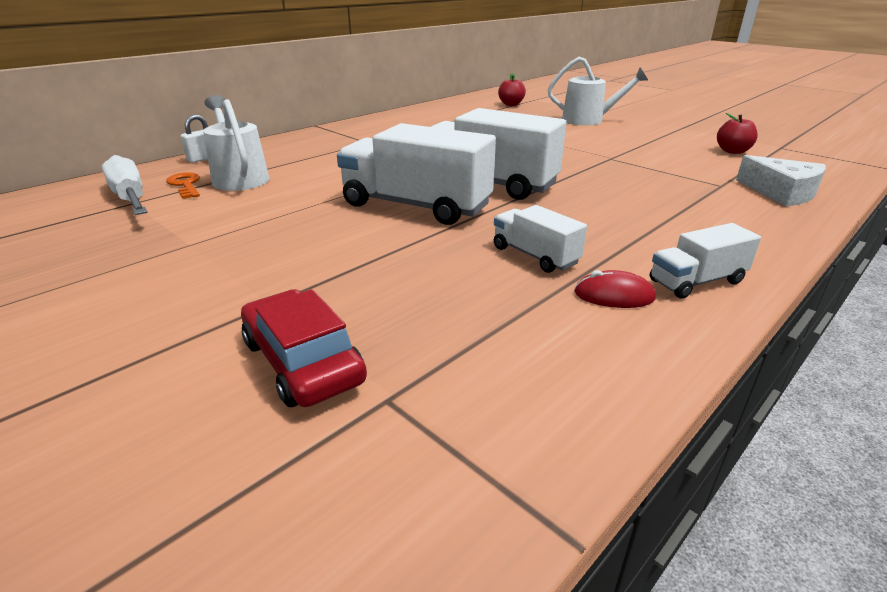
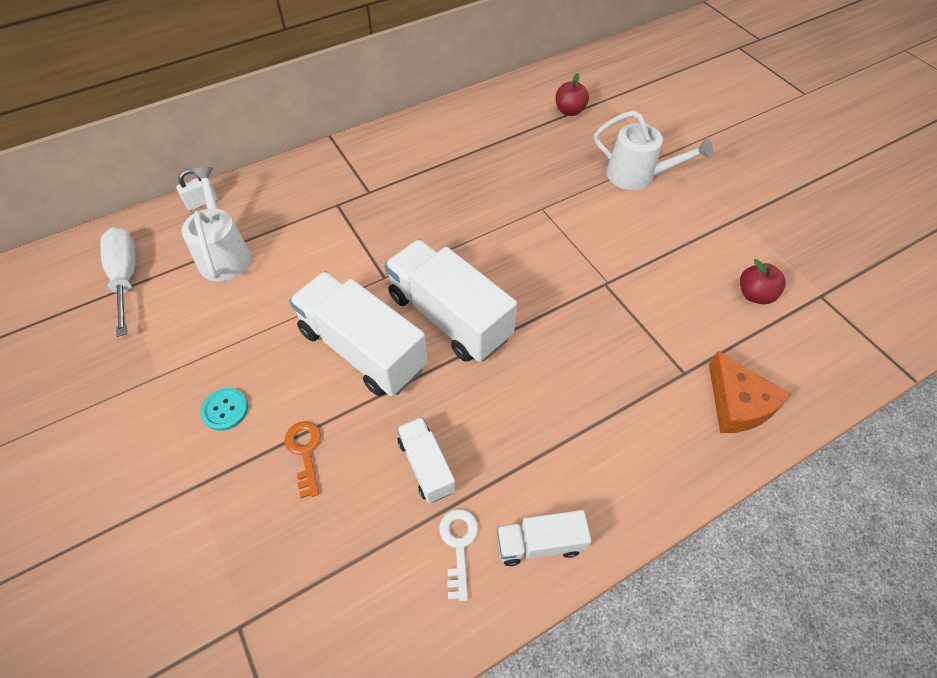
camera: 15 degrees right, 25 degrees up
(185, 185) = (175, 260): orange key -> orange key (305, 452)
(282, 253) = (225, 410): none -> turquoise button
(303, 361) = (199, 568): red car -> none
(614, 295) = (458, 545): red mouse -> white key
(781, 192) = (738, 404): white cheese -> orange cheese

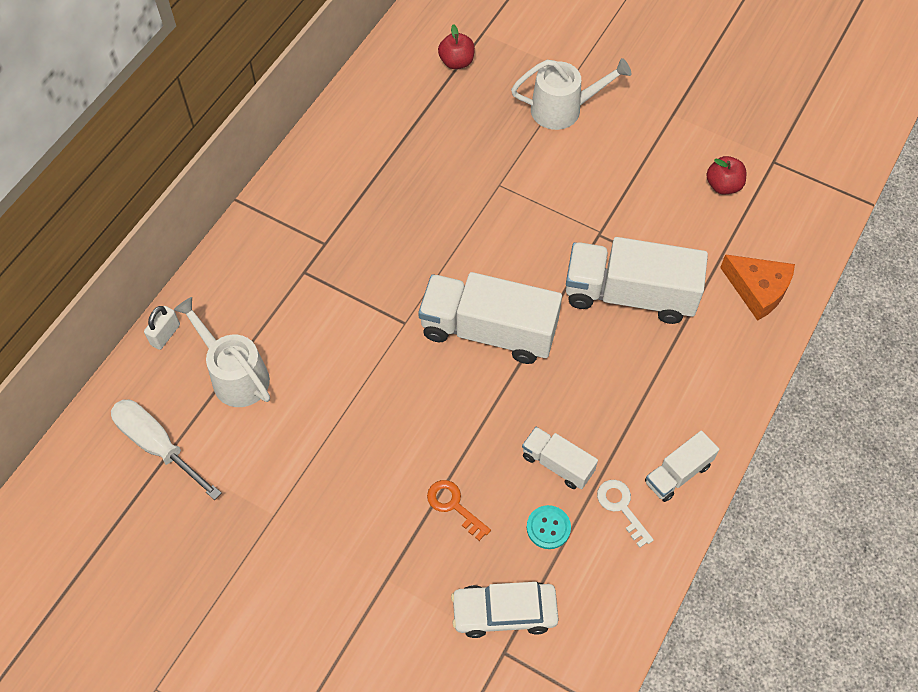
camera: 30 degrees left, 5 degrees up
(225, 410) = (359, 510): turquoise button -> turquoise button (548, 527)
(270, 584) = (504, 612): none -> white car
(362, 349) = (435, 397): white truck -> white truck (629, 294)

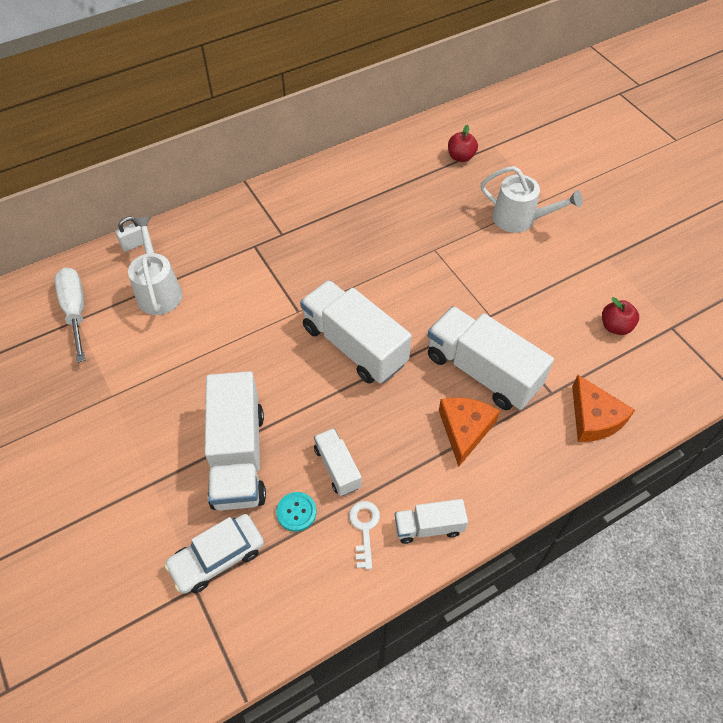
camera: 30 degrees right, 5 degrees down
(453, 506) = (238, 457): orange key -> white truck
(504, 612) = (217, 557): white car -> white car turned 60 degrees counterclockwise
(650, 362) = (464, 430): none -> orange cheese

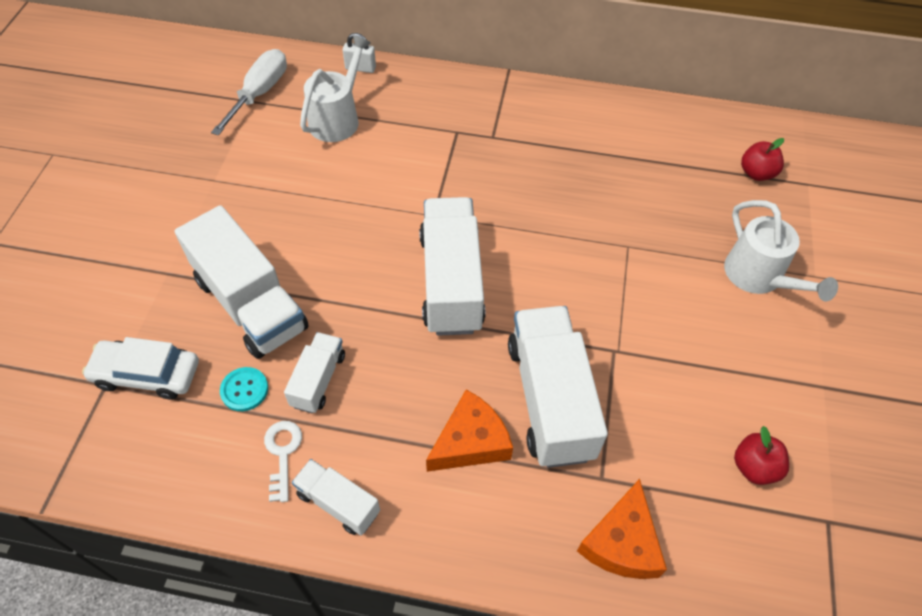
camera: 40 degrees right, 0 degrees up
(238, 457) = (251, 304): white truck -> white truck turned 75 degrees counterclockwise
(364, 528) = (282, 453): white key -> white key turned 45 degrees counterclockwise

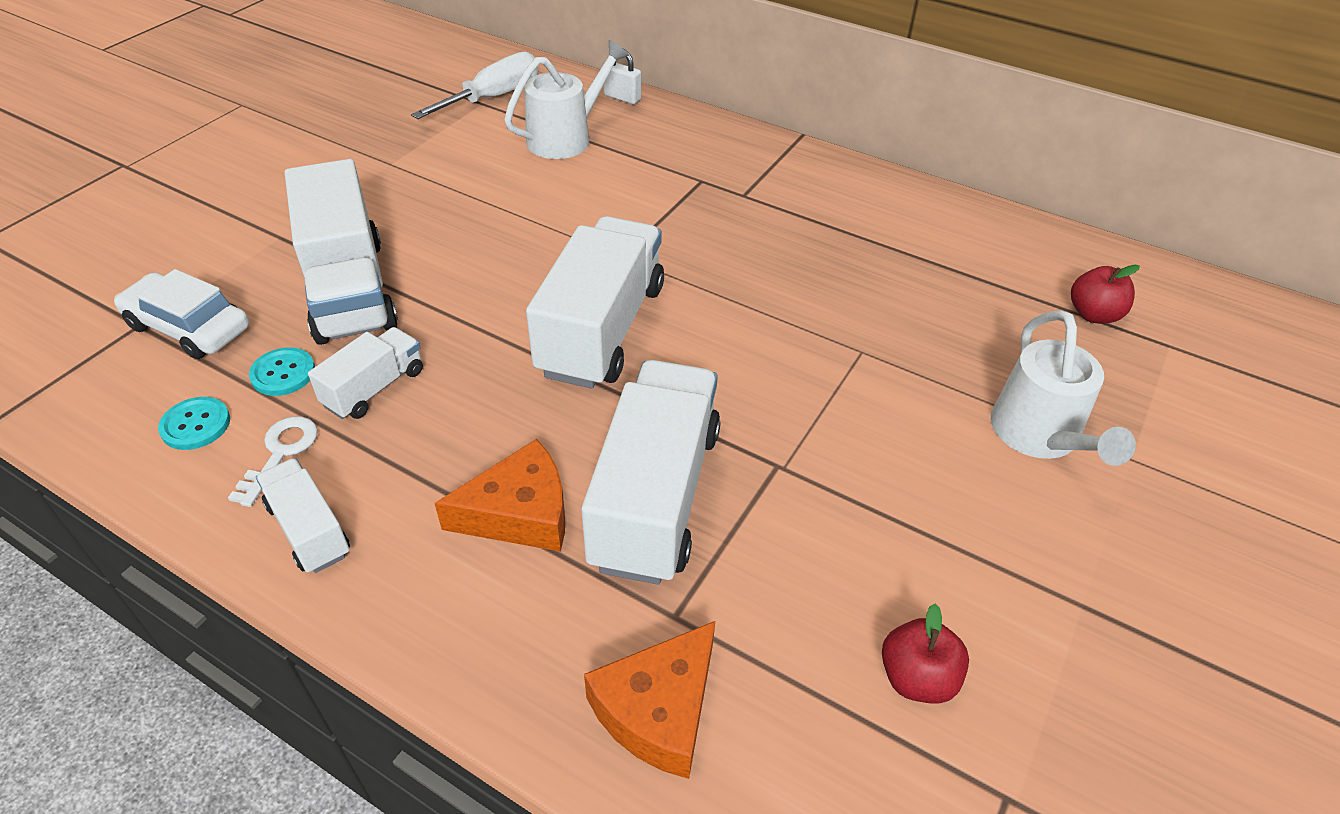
camera: 20 degrees right, 10 degrees down
(206, 452) = (195, 425): none -> turquoise button

